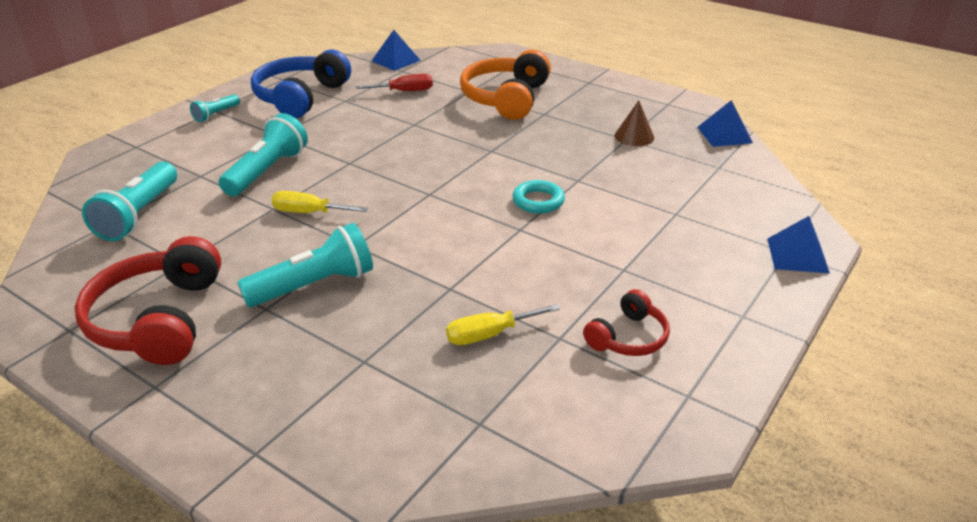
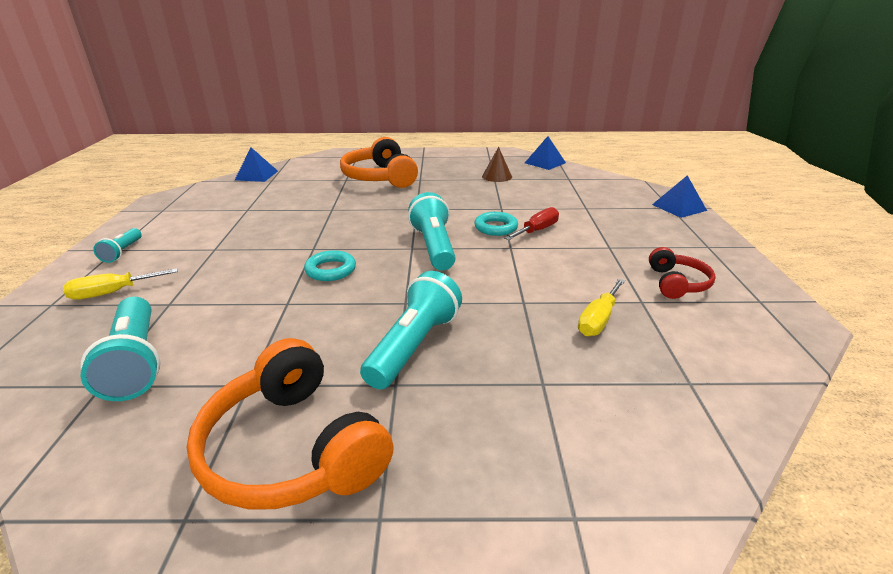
camera: 35 degrees left, 5 degrees down
(158, 319) = (292, 449): red headphones -> orange headphones
(267, 171) = (241, 278): turquoise flashlight -> turquoise flashlight (434, 247)
(300, 97) = (199, 217): blue headphones -> none
(309, 212) = (328, 294): yellow screwdriver -> yellow screwdriver (112, 293)
(337, 190) = (330, 270): none -> turquoise ring
(405, 91) = (293, 192): red screwdriver -> red screwdriver (537, 230)

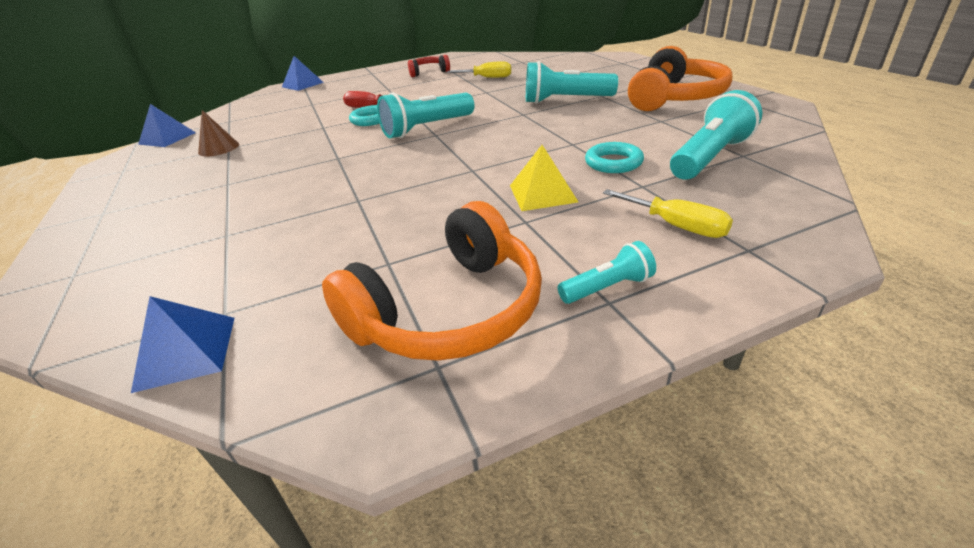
camera: 110 degrees left, 5 degrees up
(233, 263) = (542, 193): none -> yellow pyramid
(330, 270) = (505, 148): turquoise ring -> turquoise ring (613, 163)
(380, 177) = (216, 212): orange headphones -> orange headphones (450, 311)

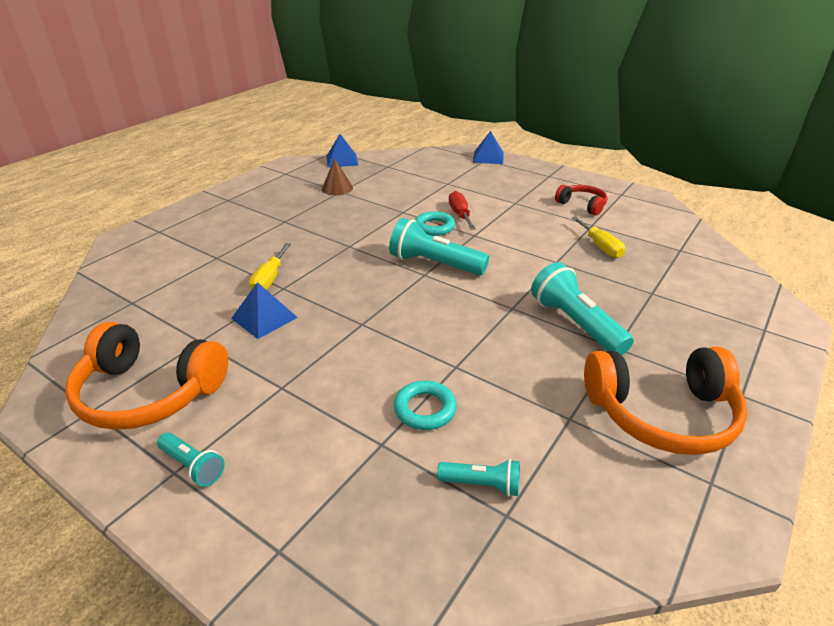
camera: 55 degrees right, 0 degrees up
(186, 352) = (95, 309): blue pyramid -> blue pyramid (264, 318)
(542, 193) = (335, 381): yellow pyramid -> none
(676, 226) = (306, 488): yellow screwdriver -> yellow screwdriver (269, 279)
(709, 157) = (482, 484): turquoise flashlight -> turquoise flashlight, size x0.54

